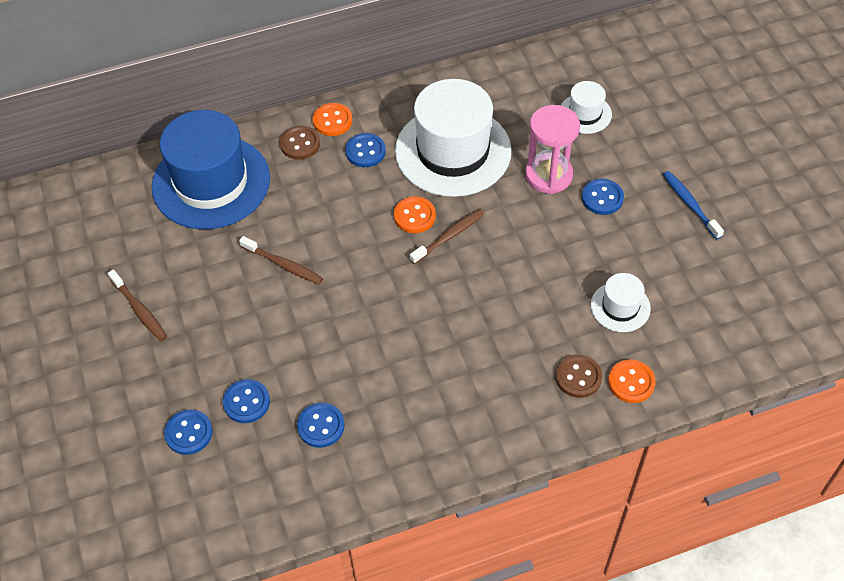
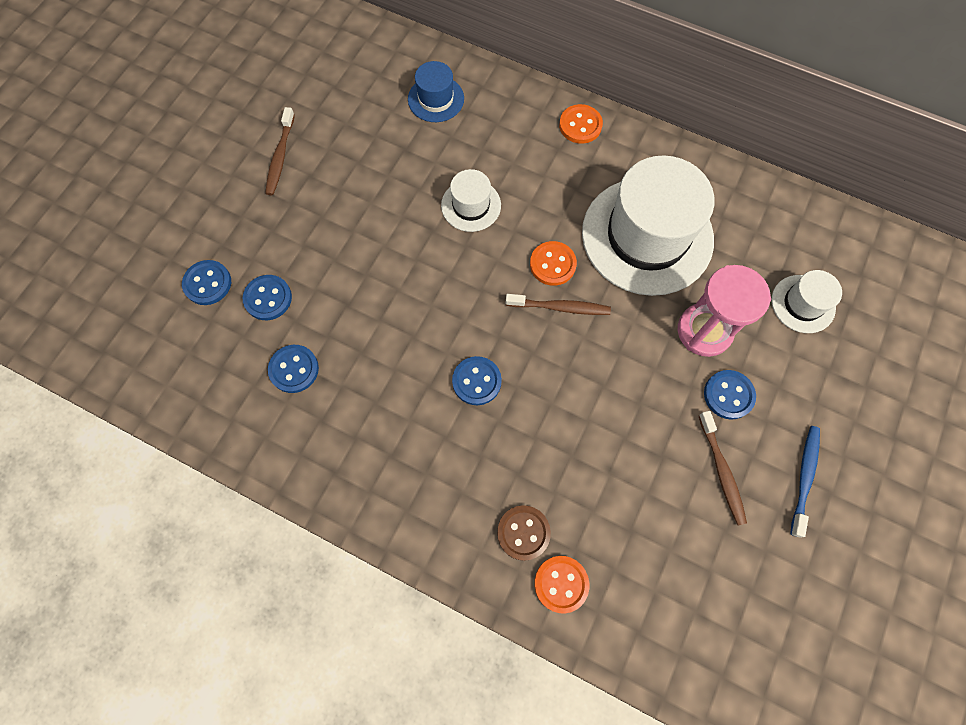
camera: 45 degrees right, 15 degrees up
(211, 182) = (436, 99): blue hat -> blue hat, size x0.46
(283, 265) = (412, 213): brown toothbrush -> brown toothbrush (721, 471)
(300, 144) = (534, 124): brown button -> none
(365, 151) = (576, 174): blue button -> blue button (476, 381)
(620, 307) = (630, 508): white hat -> white hat (471, 205)

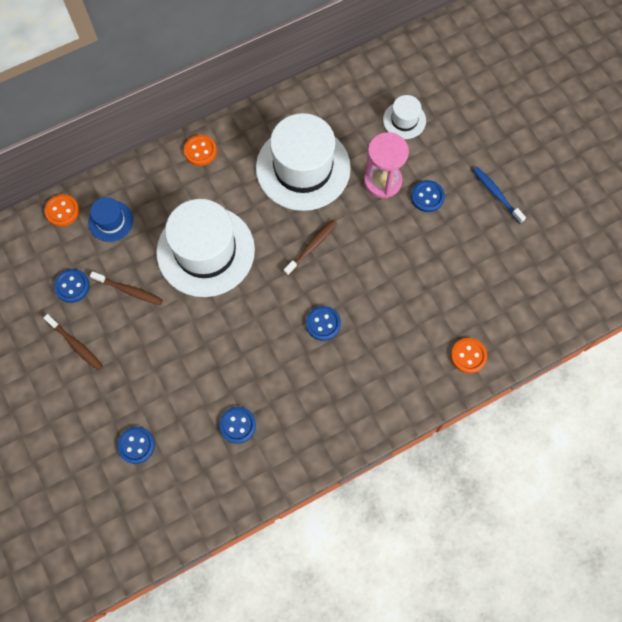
camera: 55 degrees left, 0 degrees up
(268, 298) = (176, 413): blue button -> blue button (72, 286)
(471, 205) = (205, 251): white hat -> white hat, size x2.15
(523, 533) = (428, 357): brown button -> none
(552, 264) = (281, 232): orange button -> orange button (62, 211)
(721, 471) = (465, 231): brown toothbrush -> brown toothbrush (129, 290)

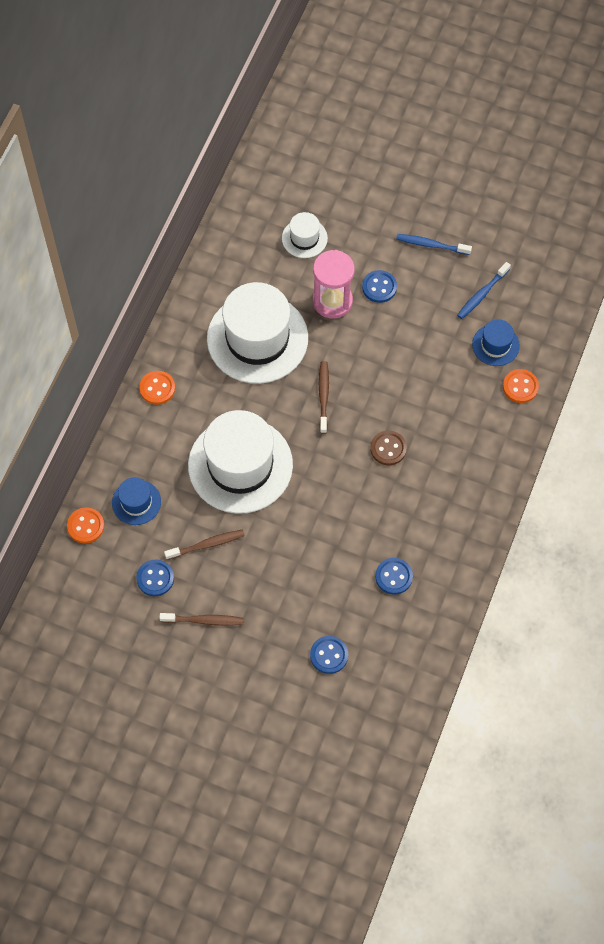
camera: 40 degrees left, 5 degrees down
(323, 324) = (388, 448): blue button -> brown button
(478, 308) = (495, 345): none -> blue hat
(503, 261) = (482, 294): none -> blue toothbrush

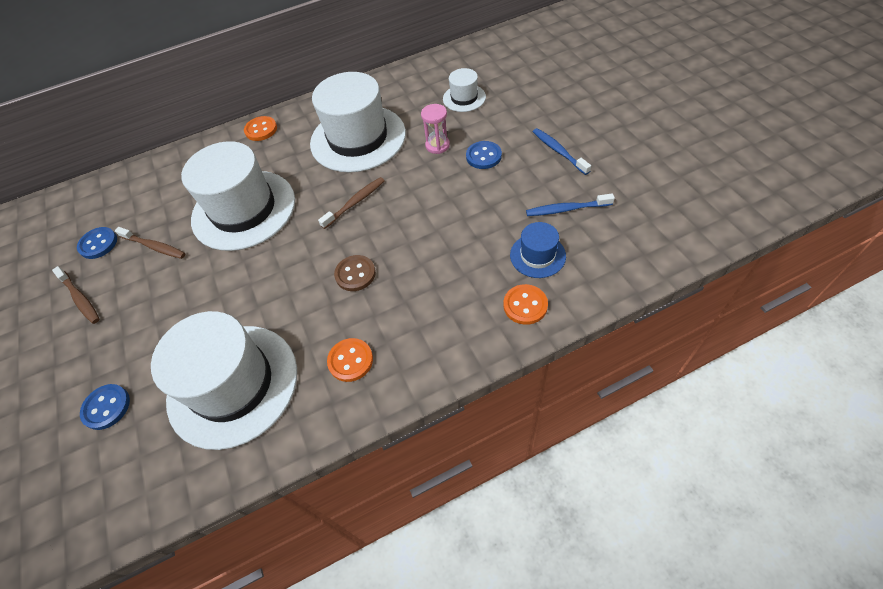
camera: 50 degrees right, 10 degrees down
(85, 526) = (114, 181): orange button -> orange button (350, 360)
(136, 502) = (157, 187): blue hat -> none
(332, 301) = (437, 145): pink hourglass -> pink hourglass, size x0.61
(393, 576) = (233, 384): blue button -> white hat

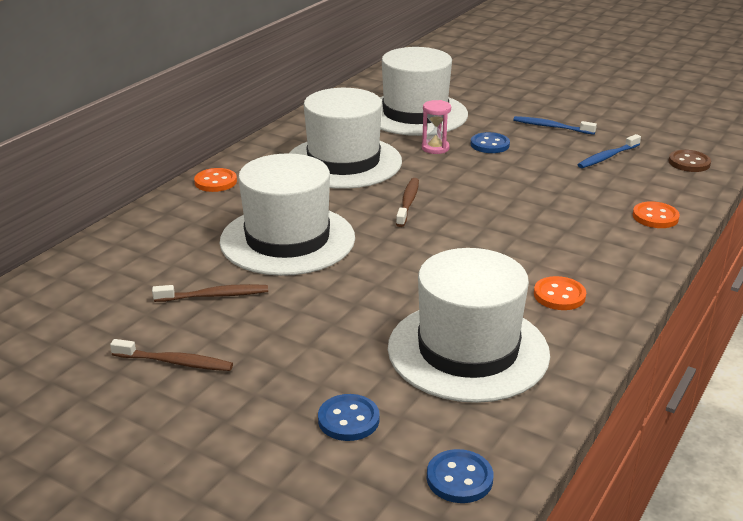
camera: 40 degrees left, 25 degrees down
(98, 244) = (129, 317): blue button -> blue button (459, 478)
(355, 274) = (480, 245): brown button -> brown button (689, 163)
(464, 98) = (415, 114): white hat -> white hat, size x2.15
(537, 255) = (623, 188): blue hat -> none

